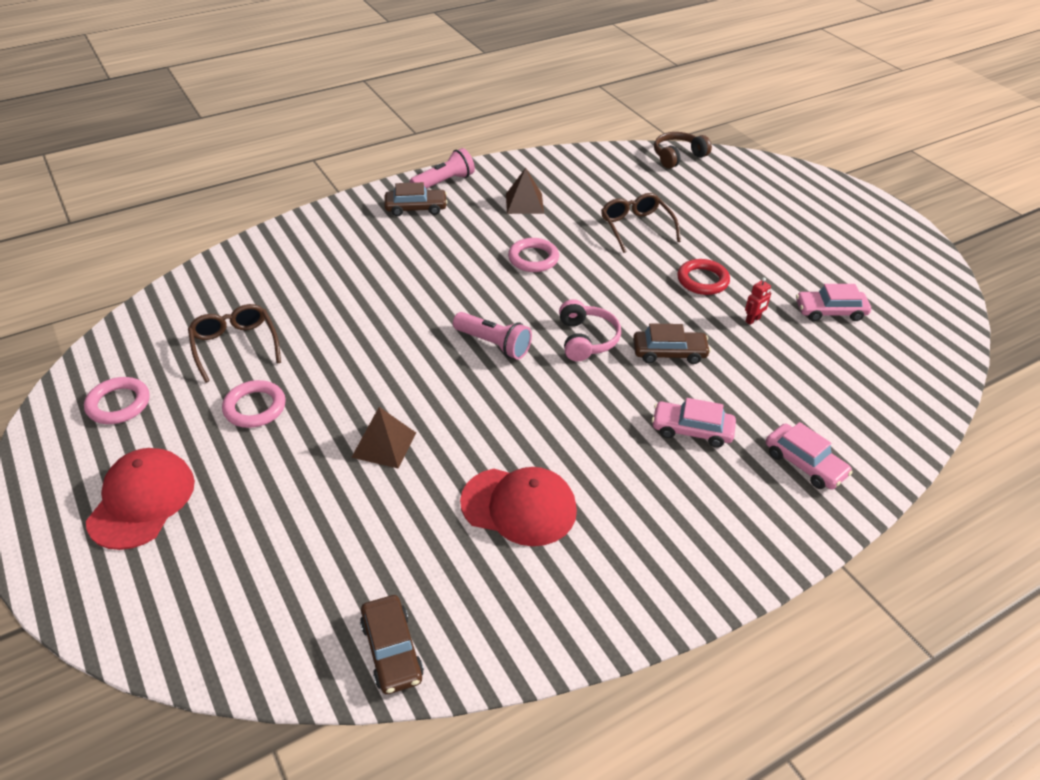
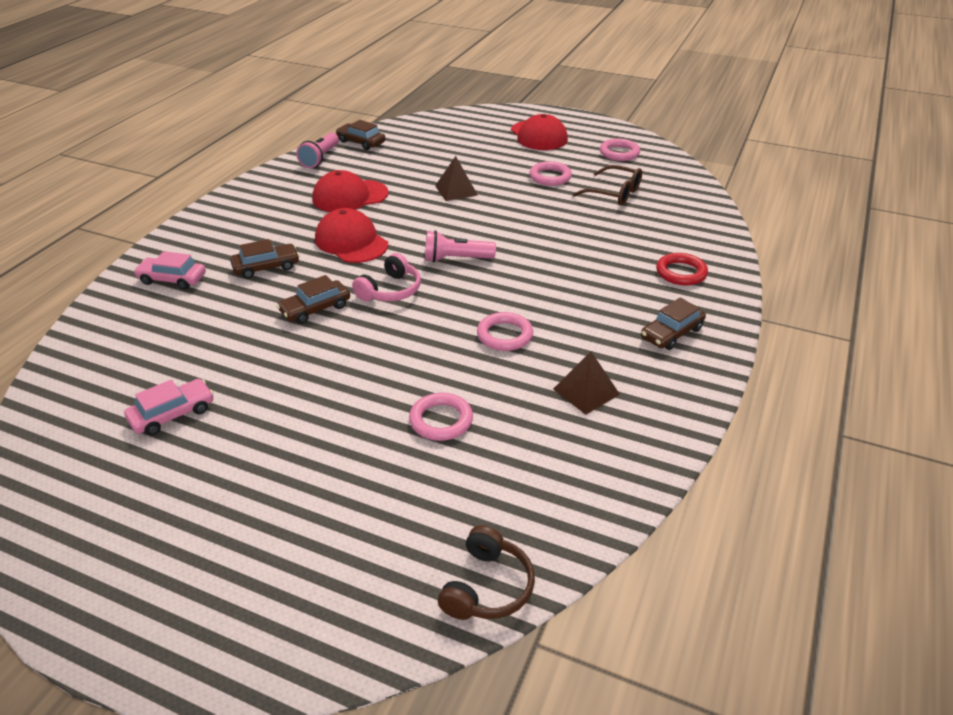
camera: 145 degrees right, 5 degrees down
(444, 182) = (695, 375): pink flashlight -> pink flashlight (320, 158)
(577, 421) = (351, 242): none -> red cap
(586, 339) = (390, 290): pink headphones -> pink headphones turned 105 degrees counterclockwise
(636, 227) = (441, 420): brown glasses -> pink ring
(692, 430) = (266, 267): pink car -> brown car
(702, 280) = (325, 388): red ring -> red ring (681, 273)
(753, 320) = (253, 369): red robot -> none

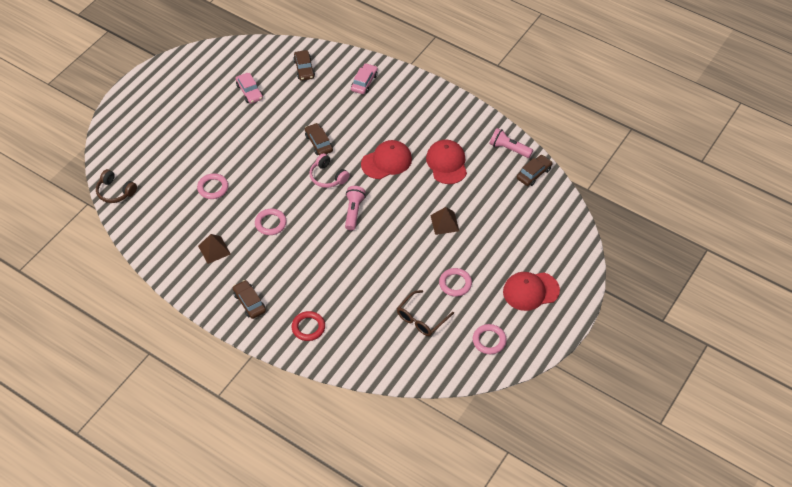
camera: 100 degrees right, 15 degrees up
(266, 267) = (367, 121): brown car -> brown car (304, 69)

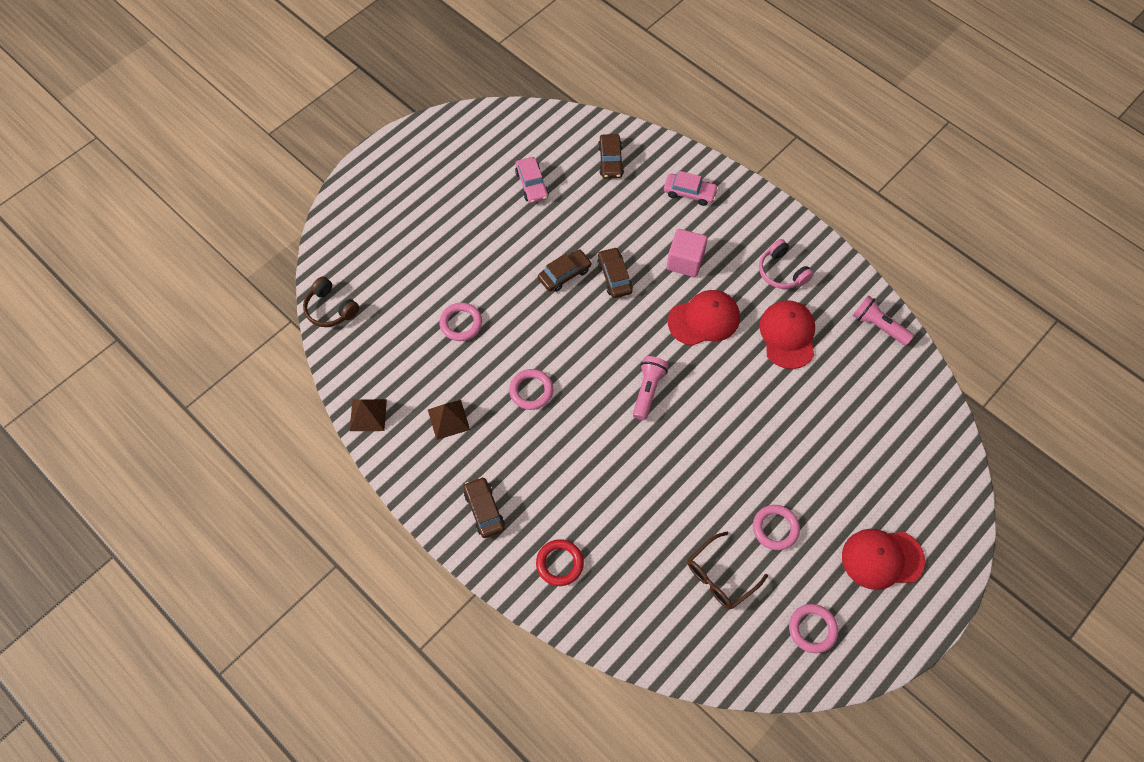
camera: 10 degrees right, 10 degrees up
(327, 177) = (619, 331): pink headphones -> pink headphones (781, 272)
(364, 82) = (689, 193): pink car -> pink car turned 75 degrees clockwise
(367, 126) = (685, 261): none -> pink cube
(444, 223) = (772, 429): brown pyramid -> brown pyramid (368, 415)
(534, 173) = (909, 370): brown car -> brown car (564, 274)

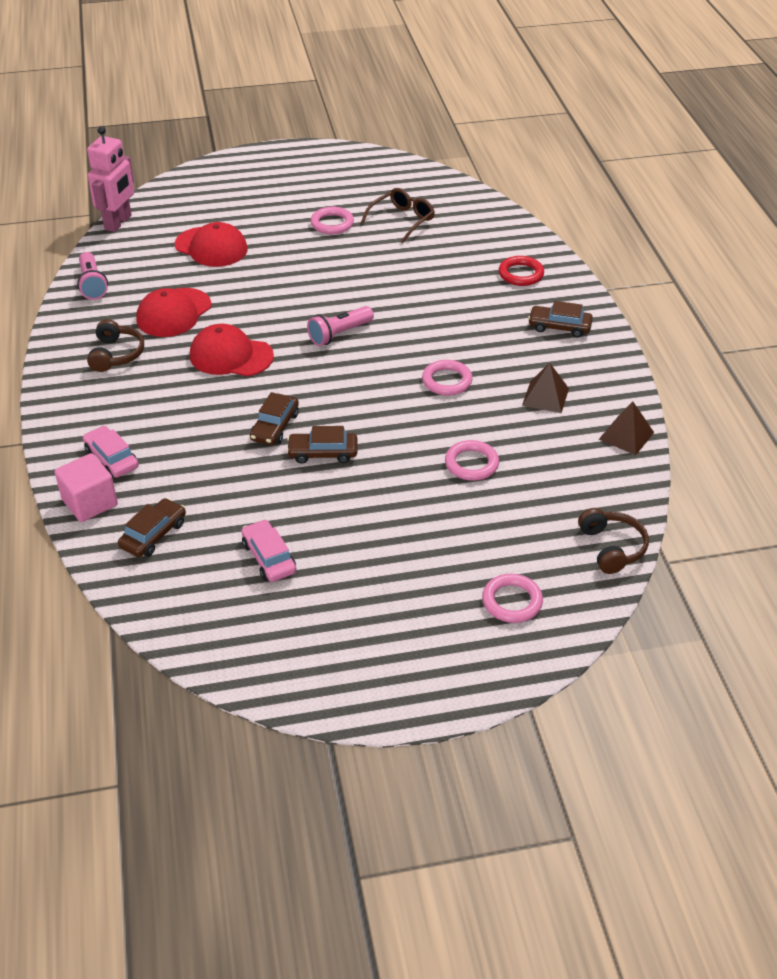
camera: 145 degrees left, 20 degrees down
(484, 510) = (559, 327): brown car -> brown car turned 90 degrees clockwise
(532, 184) = (269, 557): pink car -> pink car turned 45 degrees counterclockwise
(685, 261) = (192, 405): pink cube -> pink cube (90, 502)
(720, 577) = (402, 220): brown glasses -> brown glasses turned 45 degrees counterclockwise
(781, 272) = (116, 354): pink headphones -> brown headphones
(812, 629) = (366, 177): pink ring -> pink ring (512, 601)
(882, 558) = (276, 183): red cap -> red cap (211, 247)
(946, 408) = (118, 223): none -> pink robot

